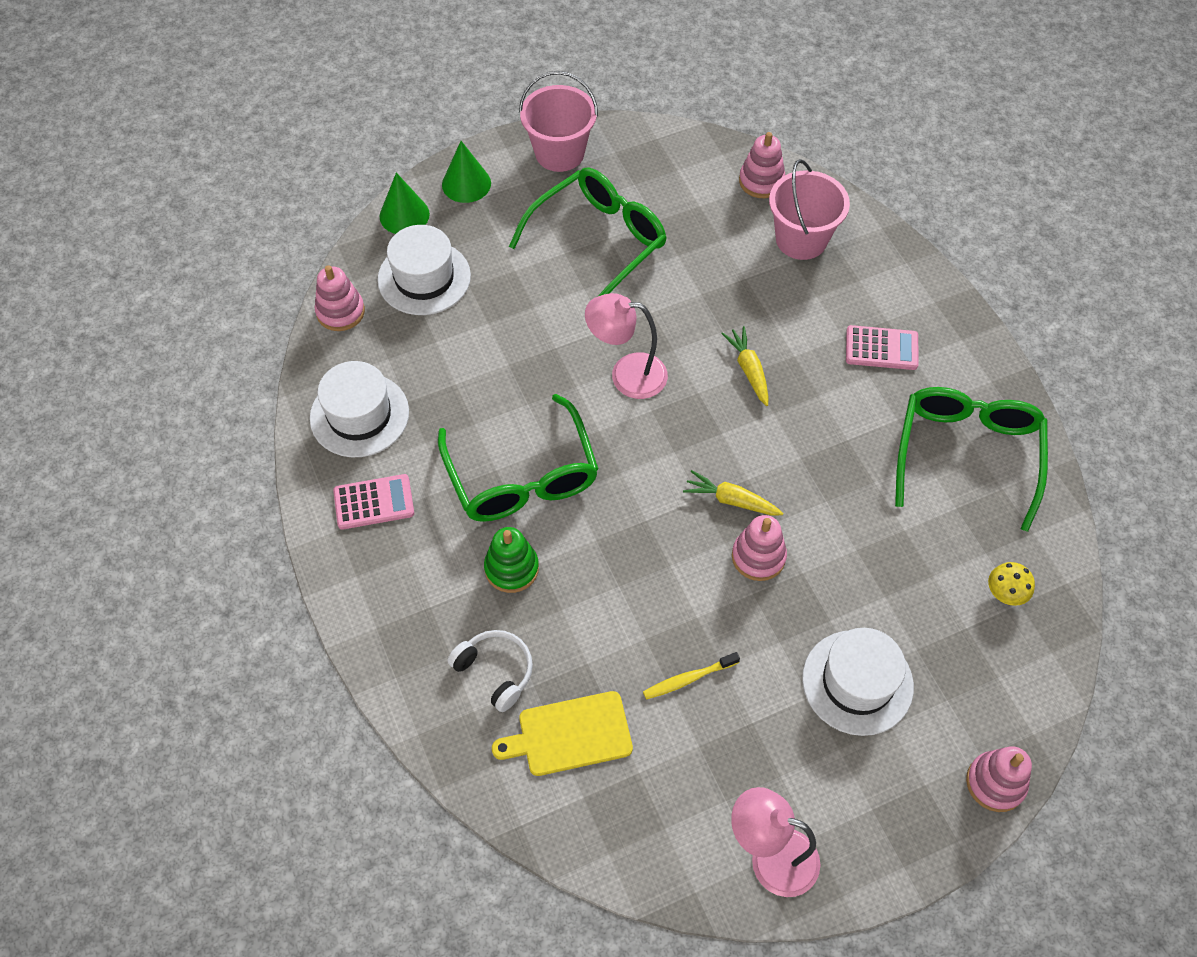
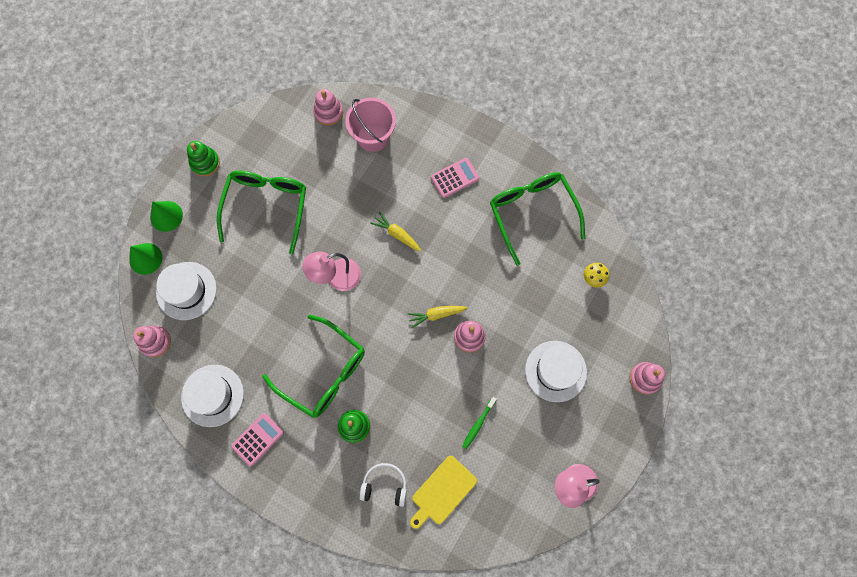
camera: 35 degrees left, 15 degrees up
(559, 153) = (205, 163): pink bucket -> green stacking toy
(689, 679) = (478, 424): yellow toothbrush -> green toothbrush

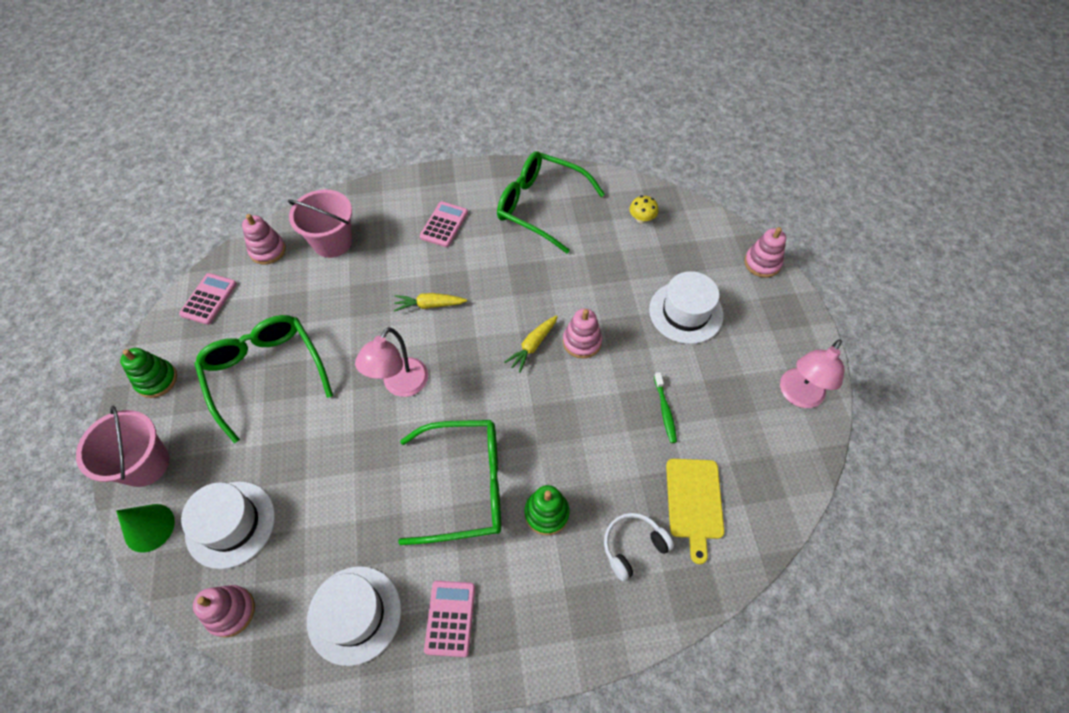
camera: 40 degrees left, 15 degrees down
(166, 216) = (145, 464): green cone -> pink bucket
(269, 125) = (209, 299): none -> pink calculator

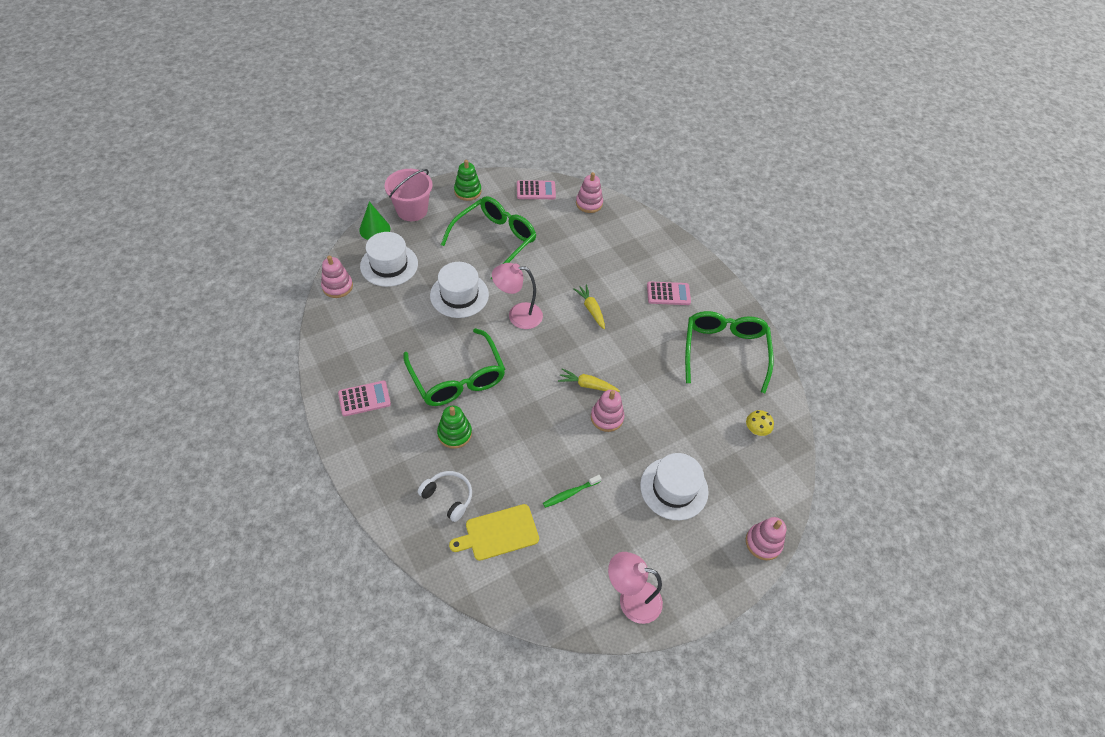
camera: 65 degrees right, 5 degrees down
(332, 242) = (615, 235): pink bucket -> none
(354, 614) = (352, 347): white hat -> white hat (459, 295)

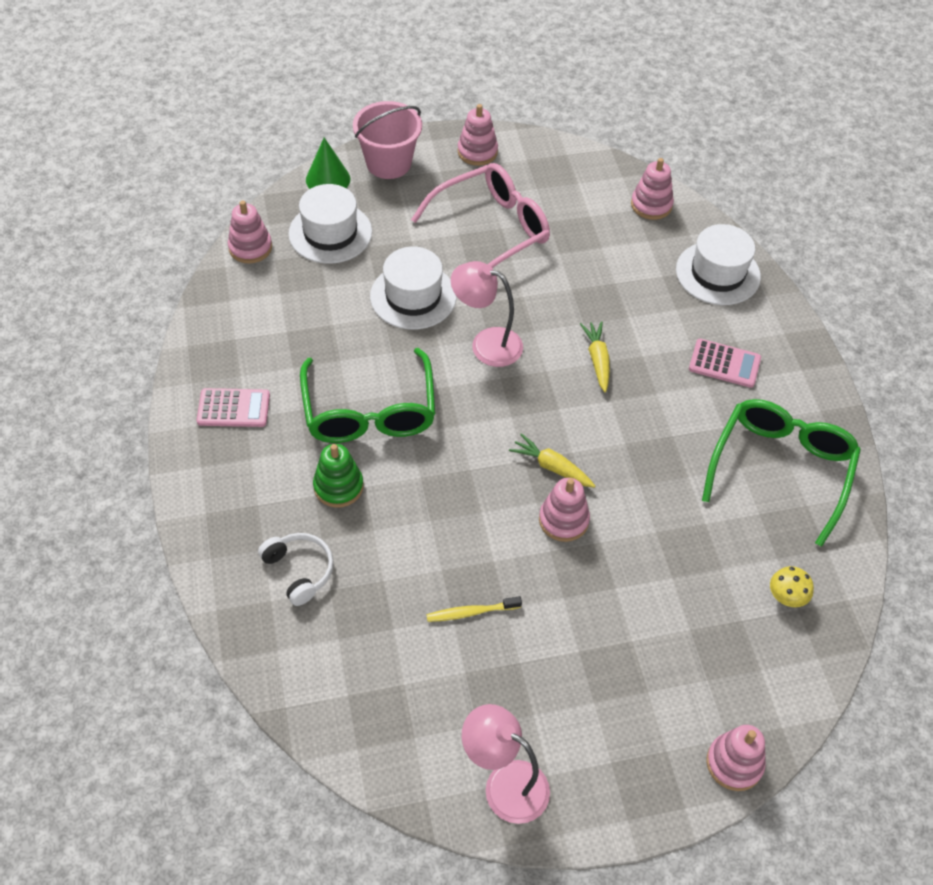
camera: 20 degrees right, 0 degrees up
(467, 191) = (477, 152): green stacking toy -> pink stacking toy
(495, 240) = (492, 230): green glasses -> pink glasses
(498, 533) = (351, 638): yellow cutting board -> none
(536, 190) = (578, 170): pink calculator -> none
(570, 493) = (471, 612): green toothbrush -> yellow toothbrush
(674, 488) = (626, 647): white hat -> white hat (718, 273)

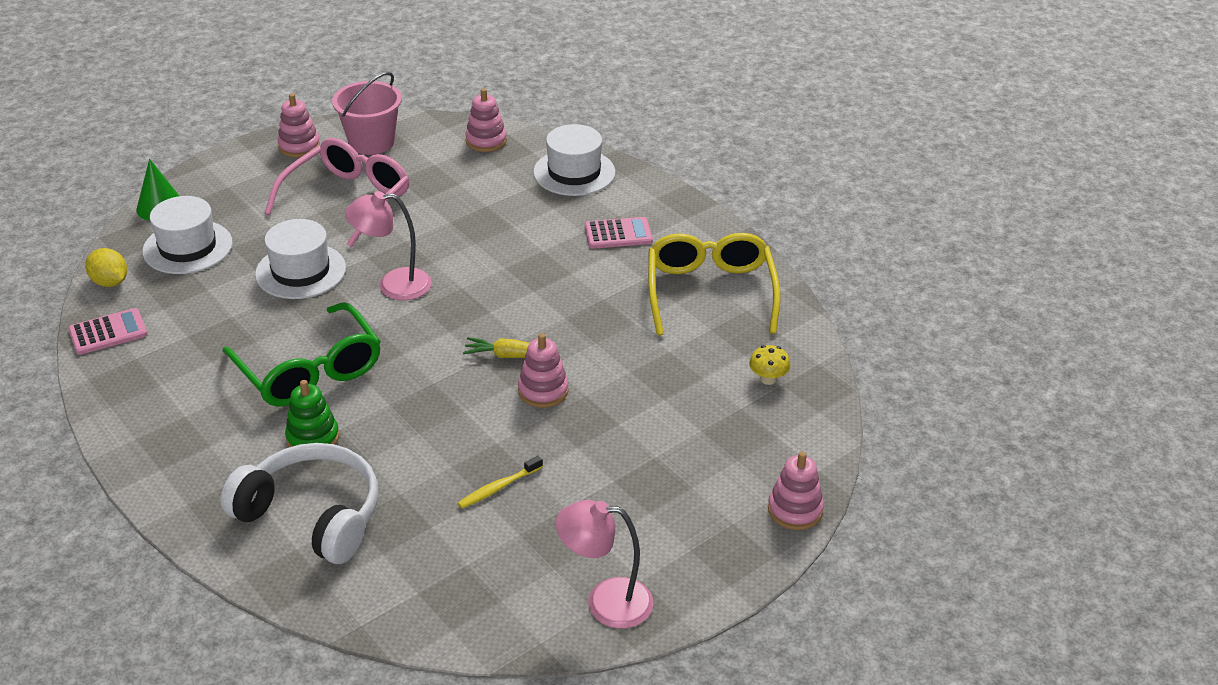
camera: 25 degrees left, 15 degrees down
(233, 408) = (168, 412): pink calculator -> pink calculator (108, 332)
(250, 248) = (110, 282): pink stacking toy -> yellow lemon
(299, 571) = (312, 515): white headphones -> white headphones, size x1.86
(389, 163) = (216, 178): pink bucket -> pink bucket (371, 142)
(597, 360) = (504, 265): yellow carrot -> none
(781, 469) = (710, 292): green glasses -> yellow glasses

